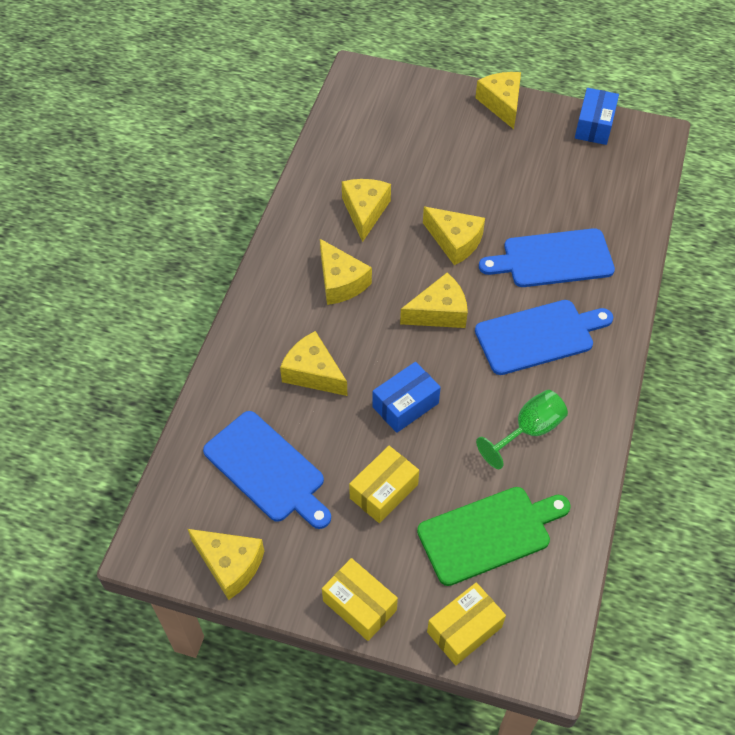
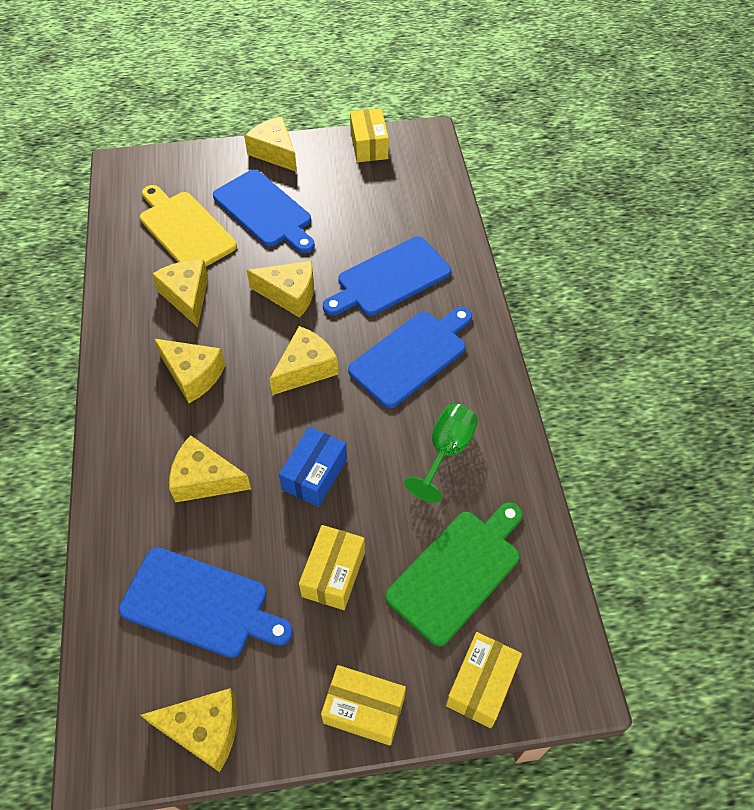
camera: 25 degrees left, 0 degrees up
(389, 150) = (185, 229): none -> yellow cutting board
(467, 157) = (265, 211): none -> blue cutting board
(594, 126) = (369, 145): blue box -> yellow box

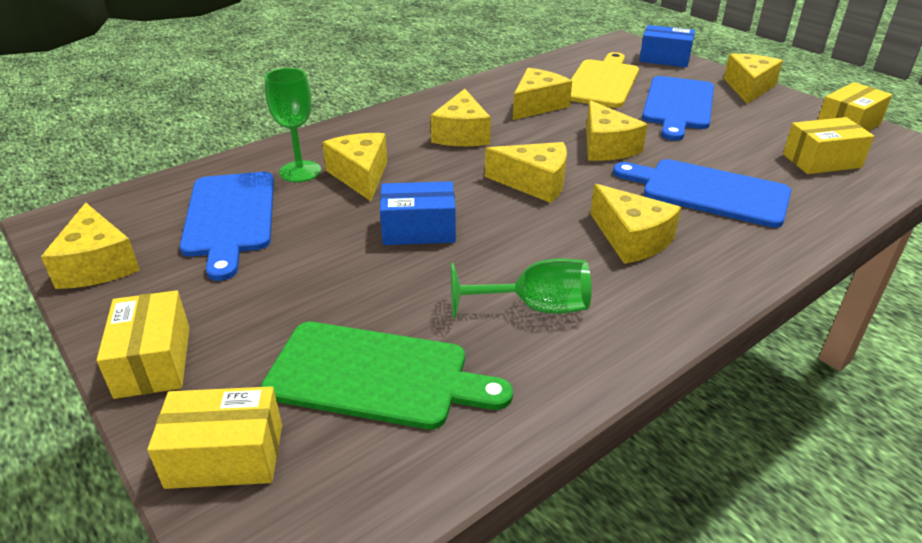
camera: 60 degrees right, 20 degrees down
(161, 523) = (300, 171): none -> green goblet
(181, 163) = (664, 59): none -> blue box
(333, 574) = (310, 282): yellow box -> yellow box (821, 161)
(411, 356) = (631, 239): blue cutting board -> yellow cheese

